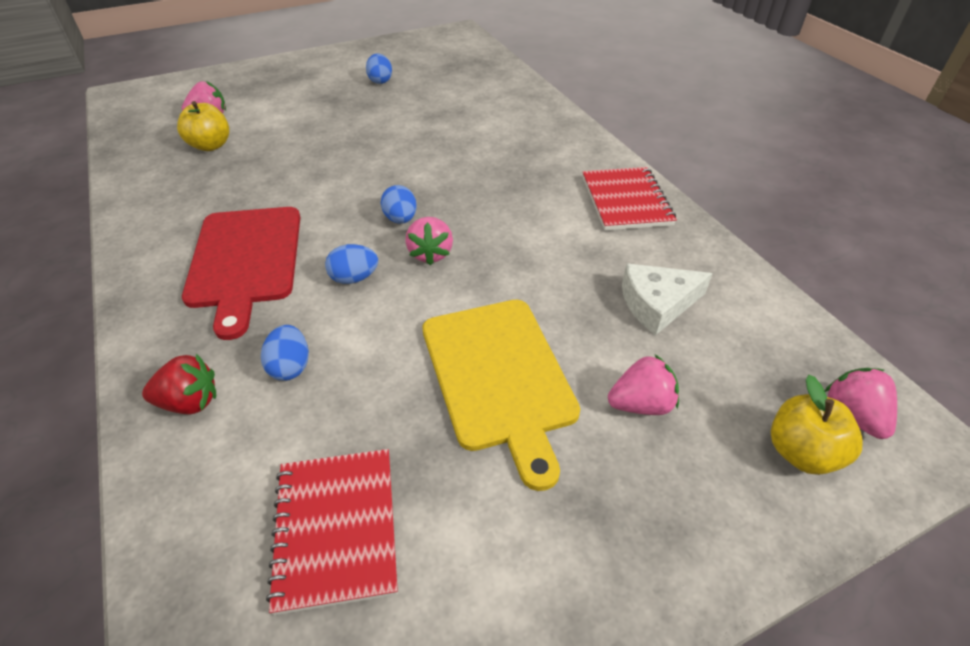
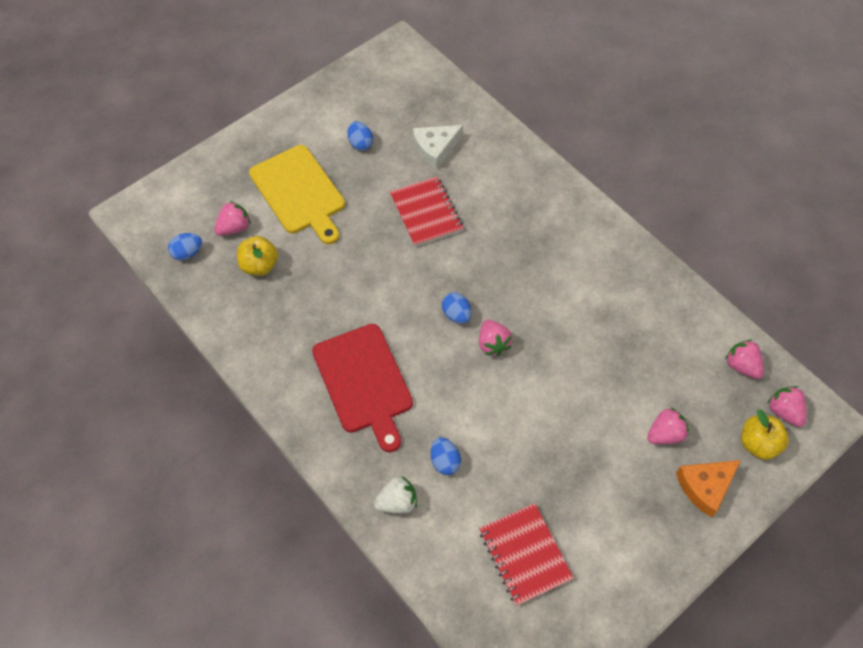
camera: 15 degrees left, 15 degrees up
(190, 402) = (397, 502): red strawberry -> white strawberry
(354, 278) = (450, 379): blue egg -> blue egg (187, 253)
(499, 376) = (576, 435): yellow cutting board -> yellow cutting board (299, 192)
(626, 201) = (614, 256): red notebook -> red notebook (426, 213)
(657, 304) = (658, 353): white cheese -> white cheese (435, 148)
(693, 497) = (705, 487): none -> orange cheese
(785, 342) = (741, 366): none -> pink strawberry

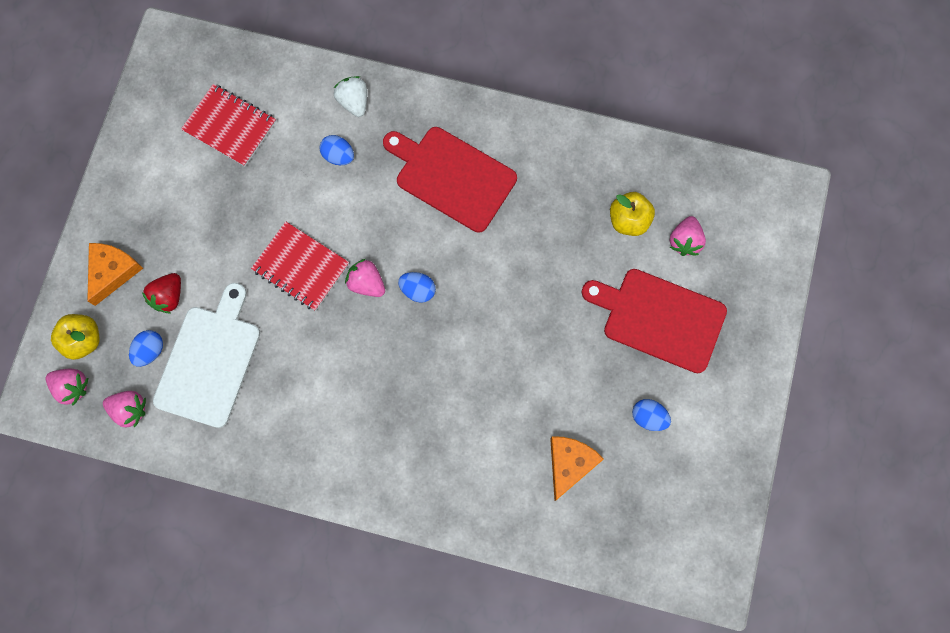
camera: 145 degrees right, 15 degrees up
(187, 253) = (702, 189): blue egg -> blue egg (150, 351)
(299, 192) = (659, 318): yellow cutting board -> red cutting board
(397, 502) = (354, 102): white strawberry -> white strawberry turned 120 degrees clockwise
(426, 213) = (522, 379): red notebook -> red notebook (301, 267)
(435, 148) = (569, 464): white cheese -> orange cheese
(656, 363) = (209, 361): none -> white cutting board
(665, 434) = (168, 297): pink strawberry -> red strawberry

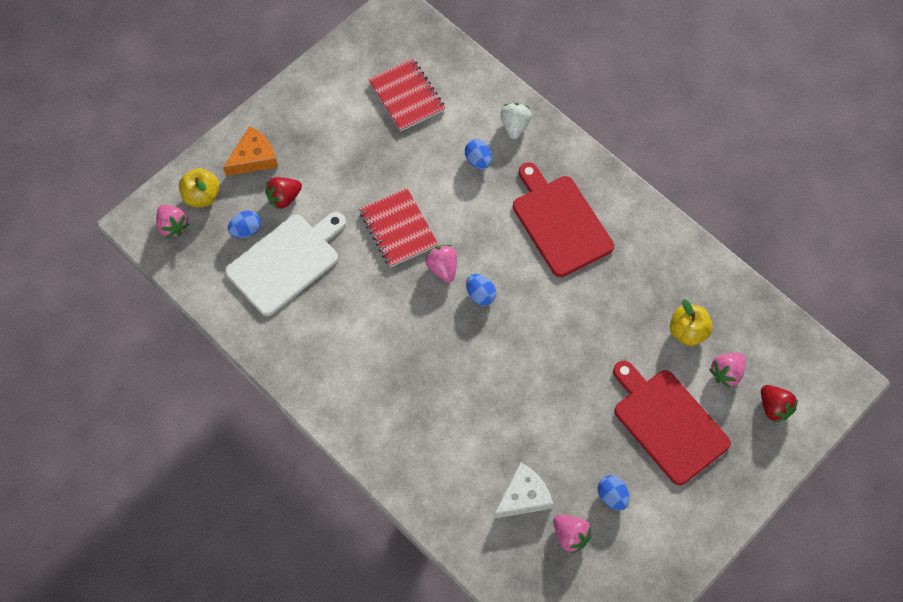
camera: 30 degrees right, 10 degrees down
(130, 410) = (205, 265): pink strawberry -> pink strawberry (570, 535)
(569, 464) = (523, 496): orange cheese -> white cheese
(744, 250) = (774, 407): none -> red strawberry

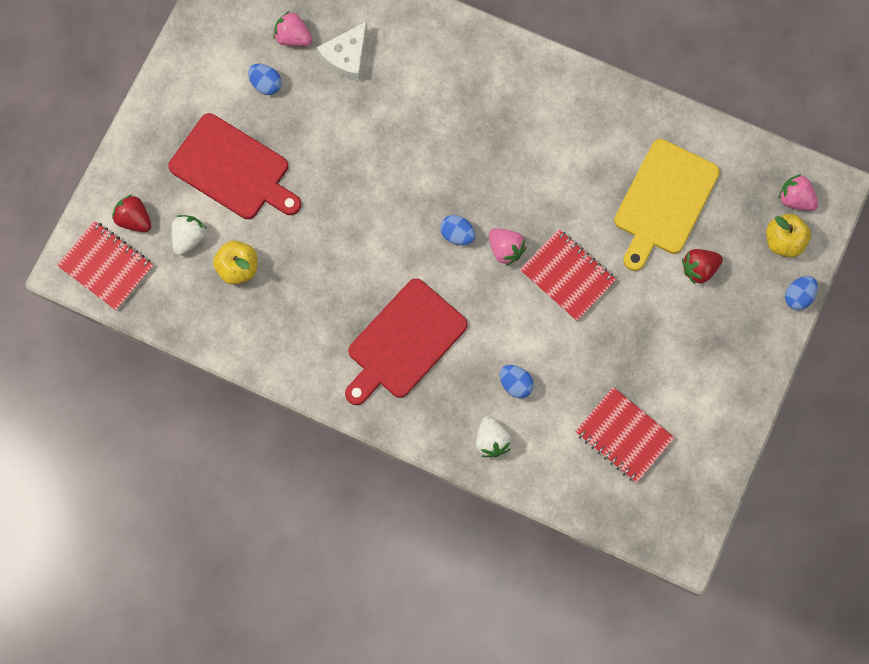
camera: 160 degrees right, 10 degrees up
(246, 230) = (720, 220): blue egg -> blue egg (798, 296)
(253, 157) = (752, 303): orange cheese -> none
(284, 198) = (699, 269): red strawberry -> red strawberry turned 150 degrees counterclockwise
(286, 262) = (664, 201): white cutting board -> yellow cutting board
(560, 222) = (404, 342): red cutting board -> red cutting board turned 90 degrees clockwise
(726, 373) = (189, 238): pink strawberry -> white strawberry
(810, 373) = (106, 266): none -> red notebook

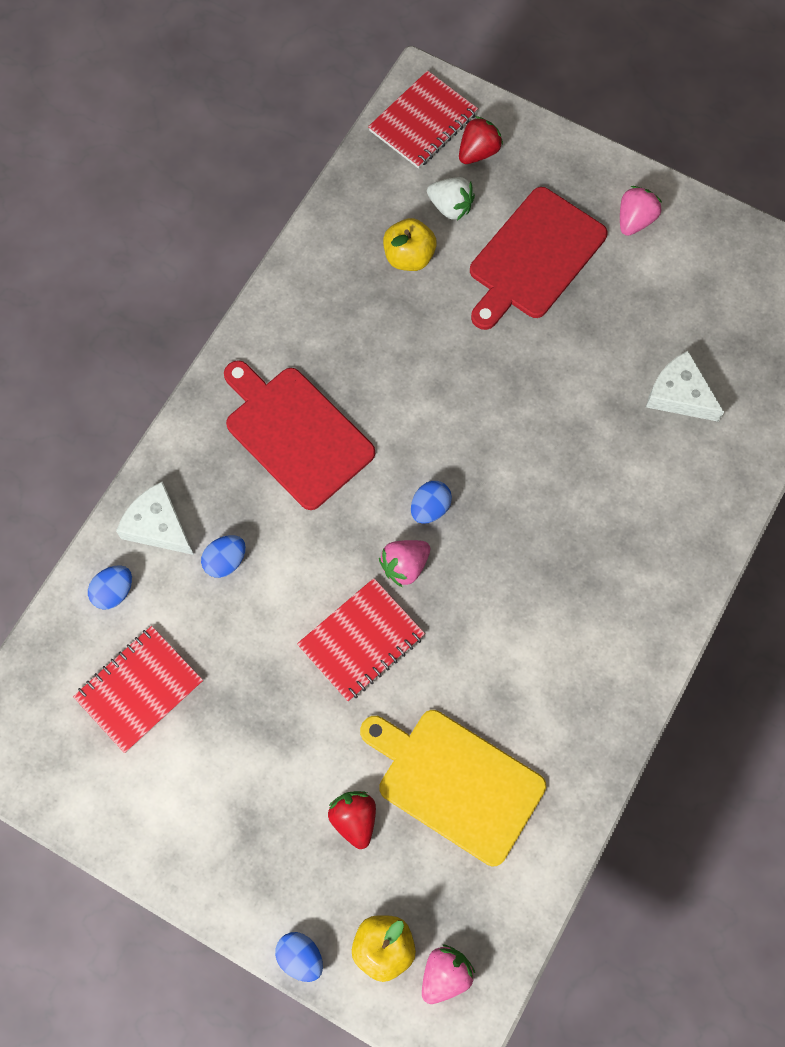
camera: 95 degrees right, 5 degrees down
(266, 84) = (644, 299): blue egg -> blue egg (114, 592)
(293, 37) = (707, 334): pink strawberry -> pink strawberry (635, 220)
(491, 440) = (157, 525): white strawberry -> white cheese

